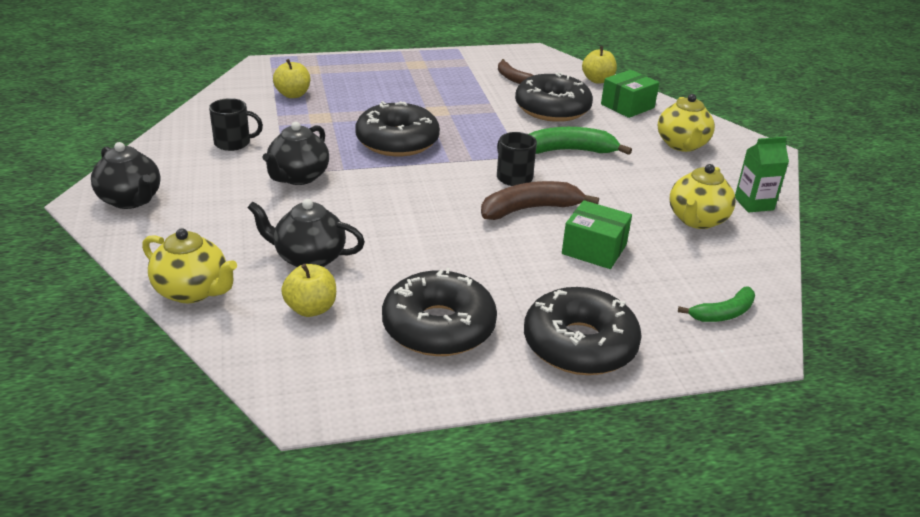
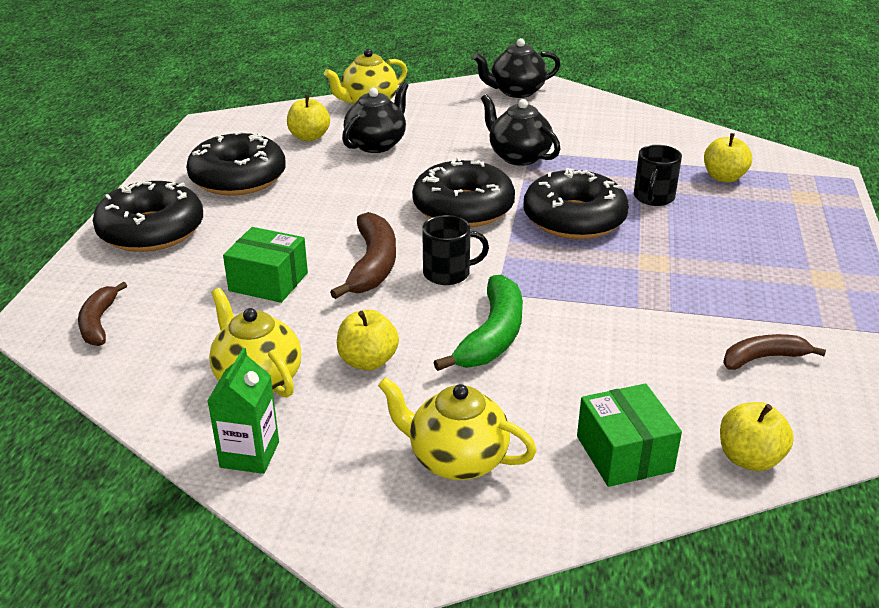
camera: 115 degrees right, 0 degrees up
(233, 143) = (606, 136): black mug -> black mug (653, 197)
(552, 109) = (634, 363): black donut -> black donut (463, 208)
(594, 249) = (268, 282): green box -> green box turned 60 degrees clockwise
(637, 186) = (368, 361): none -> yellow apple
(723, 313) = (99, 322): green banana -> brown banana

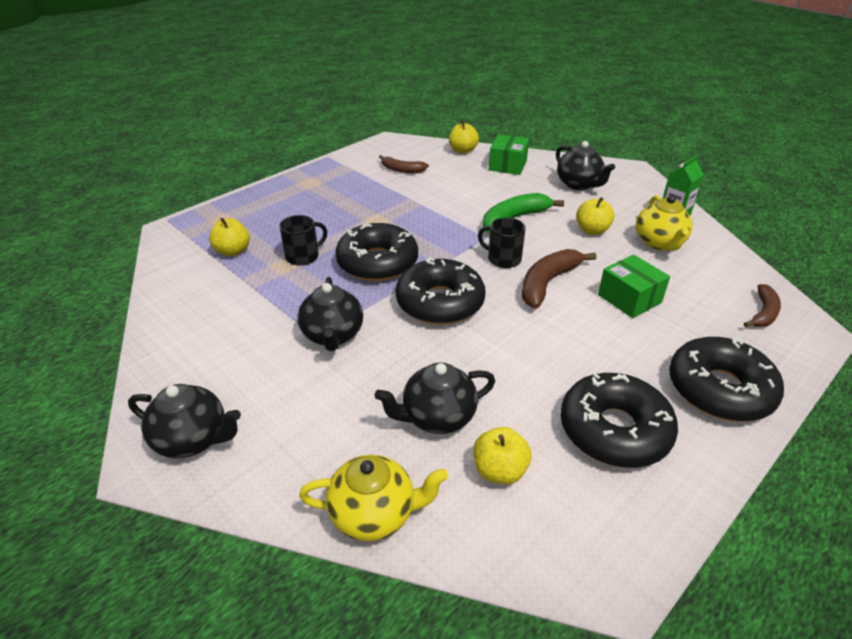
camera: 145 degrees left, 5 degrees up
(456, 459) = (579, 184): yellow teapot -> black teapot

